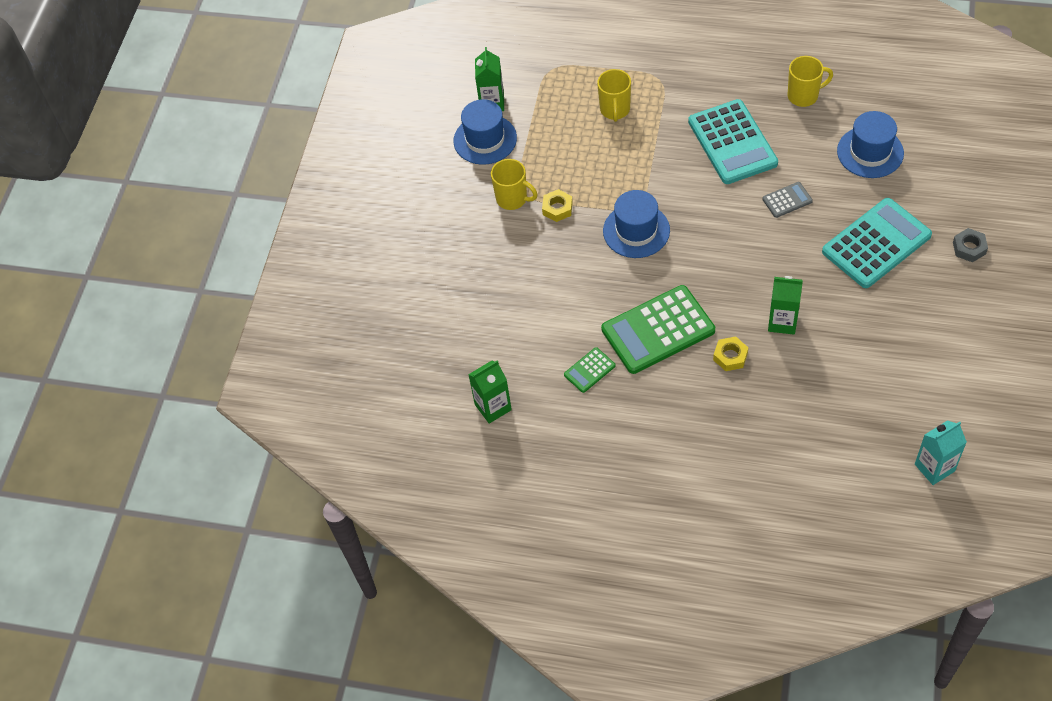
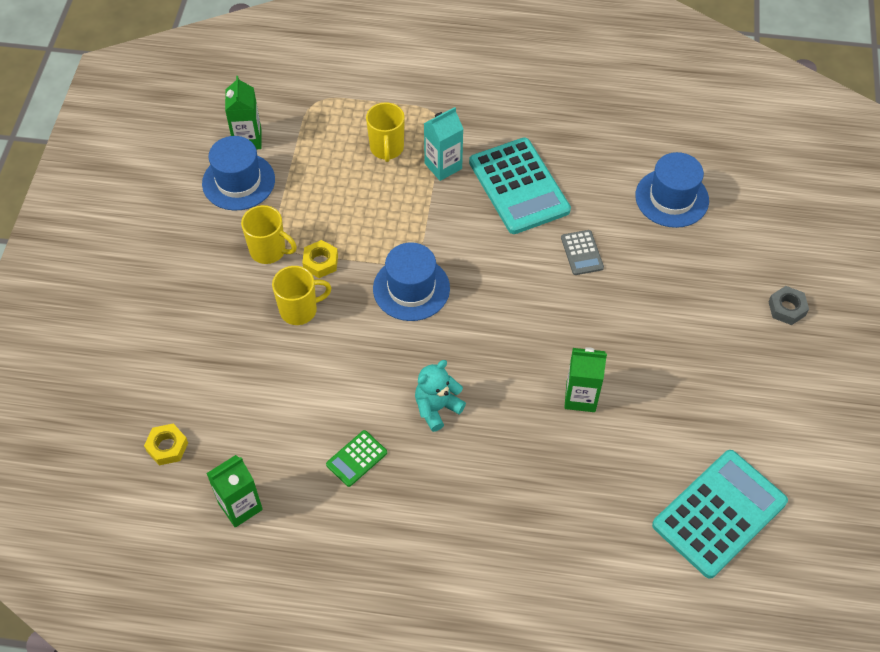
camera: 10 degrees left, 0 degrees up
(658, 330) = (437, 408): green calculator -> turquoise teddy bear
(730, 356) = (521, 440): yellow nut -> yellow nut (167, 447)
(787, 200) = (582, 253): grey calculator -> grey calculator turned 105 degrees clockwise
(804, 96) = (596, 134): yellow mug -> yellow mug (300, 310)
(876, 244) = (683, 303): turquoise calculator -> turquoise calculator (719, 513)
(934, 467) = (763, 576): turquoise carton -> turquoise carton (443, 166)

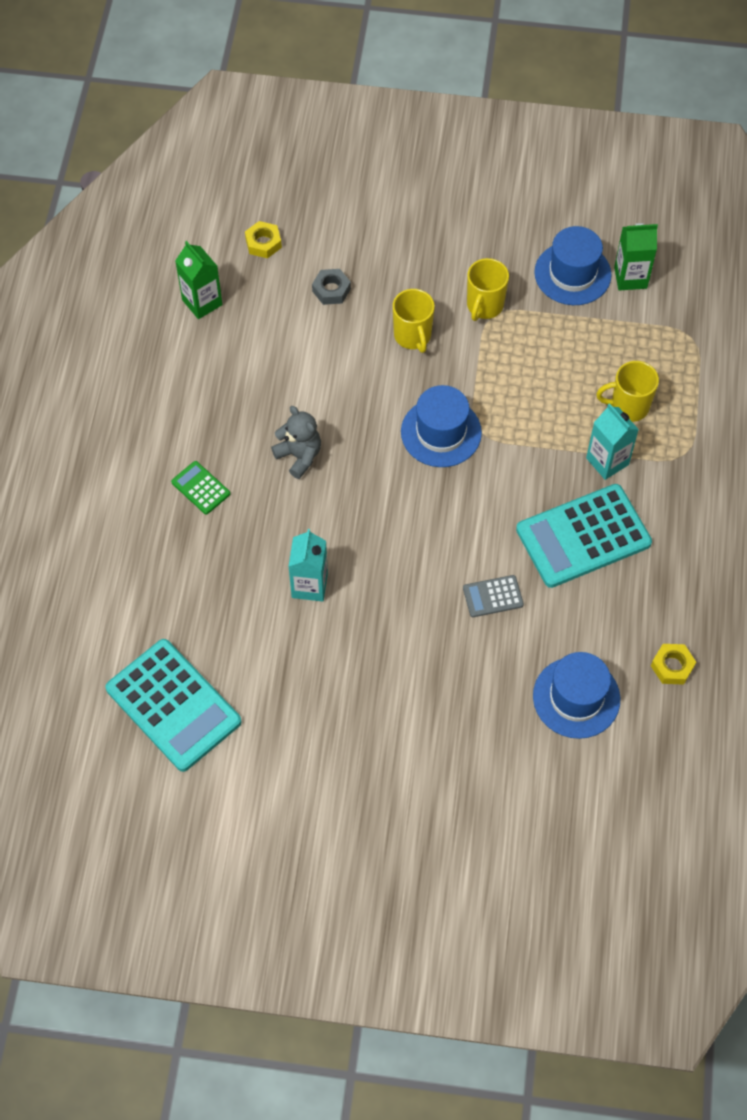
camera: 90 degrees right, 5 degrees up
(320, 262) = (471, 351): yellow nut -> yellow nut (672, 666)
(356, 458) = (246, 390): green calculator -> green calculator (201, 488)
(437, 408) = (299, 456): turquoise teddy bear -> grey teddy bear
(580, 397) = (309, 585): green carton -> turquoise carton
(787, 308) = (422, 807): grey nut -> grey nut (331, 290)

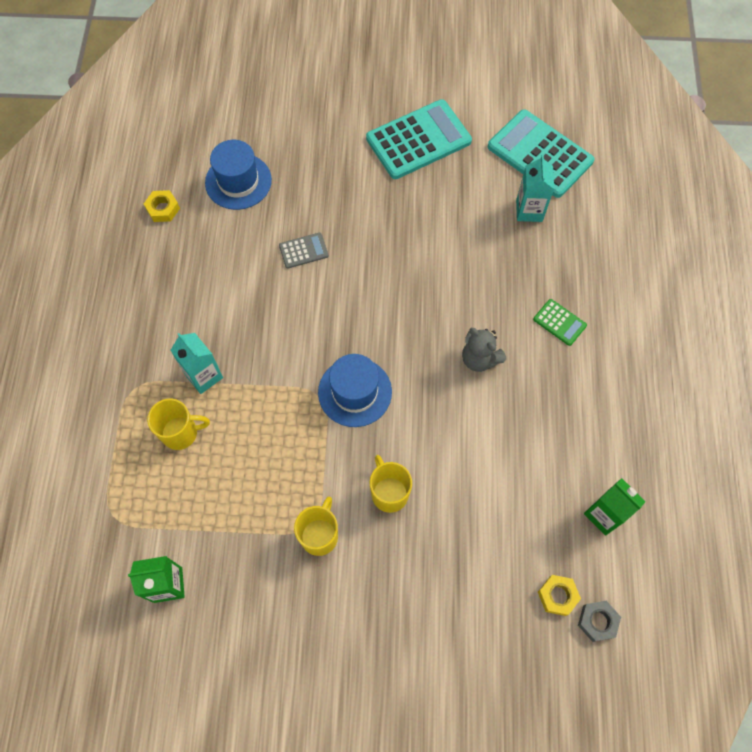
camera: 175 degrees right, 5 degrees up
(309, 585) = (452, 248): turquoise carton -> turquoise carton (529, 210)
(331, 290) = (477, 541): grey nut -> grey nut (597, 621)
(572, 274) = (228, 584): blue hat -> none
(583, 536) = (228, 306): turquoise calculator -> turquoise calculator (418, 140)

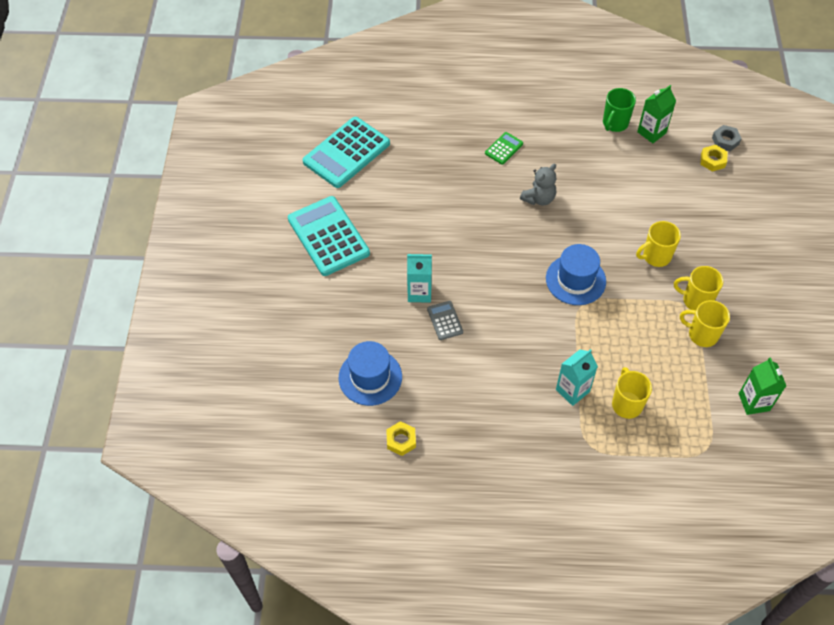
camera: 90 degrees left, 10 degrees down
(268, 535) = (702, 334): none -> yellow mug
(529, 210) = (402, 162): turquoise carton -> turquoise carton (419, 292)
(616, 465) = (614, 123): none -> green mug

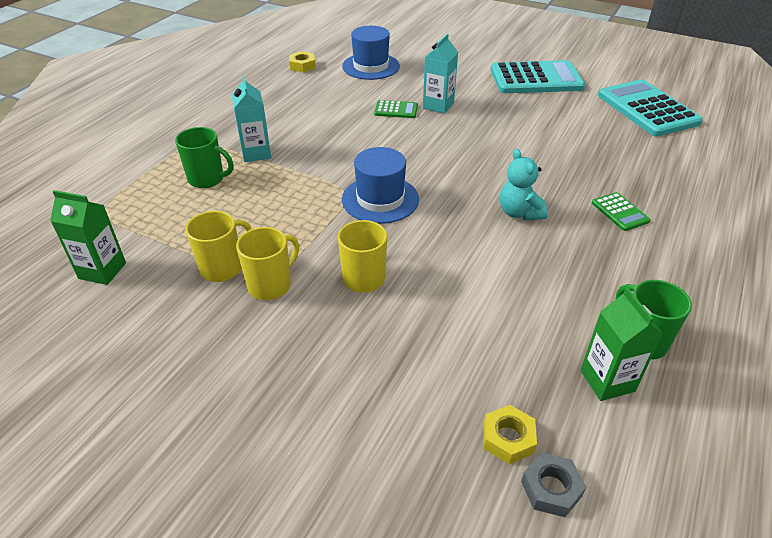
camera: 115 degrees right, 15 degrees down
(445, 320) = (396, 110): grey calculator -> green calculator
(539, 198) = (519, 213): grey teddy bear -> turquoise teddy bear
(626, 404) = (207, 179): yellow mug -> green mug

